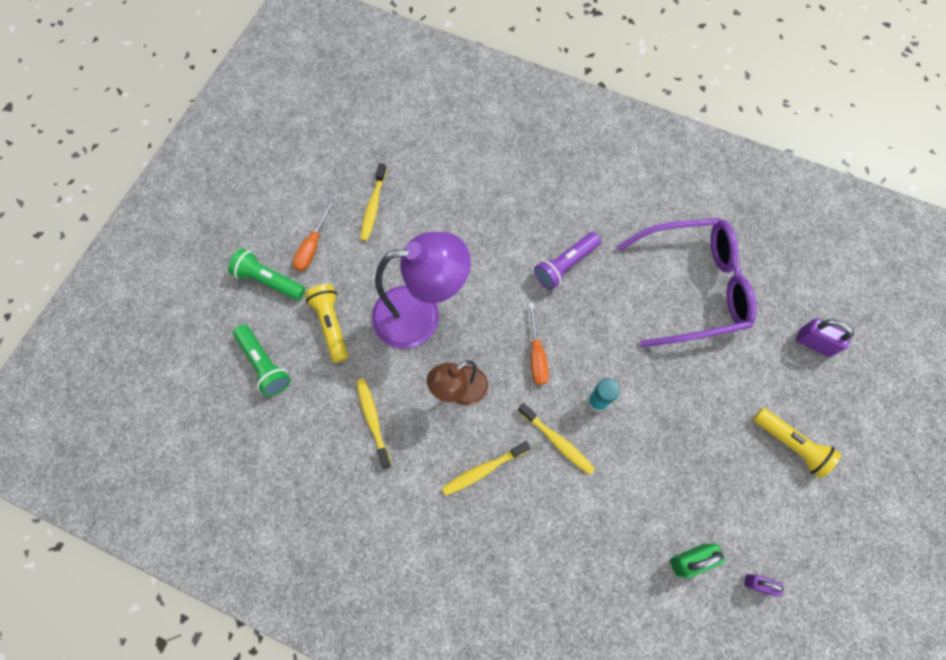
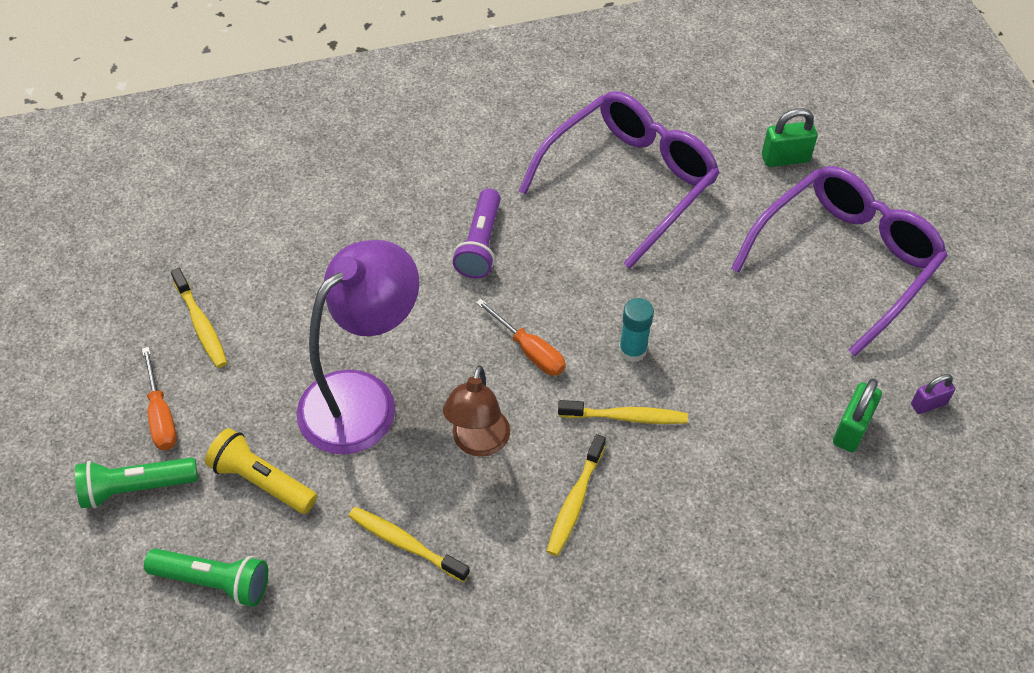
camera: 40 degrees left, 15 degrees down
(790, 444) = (845, 261): yellow flashlight -> purple glasses
(814, 343) = (785, 158): purple padlock -> green padlock

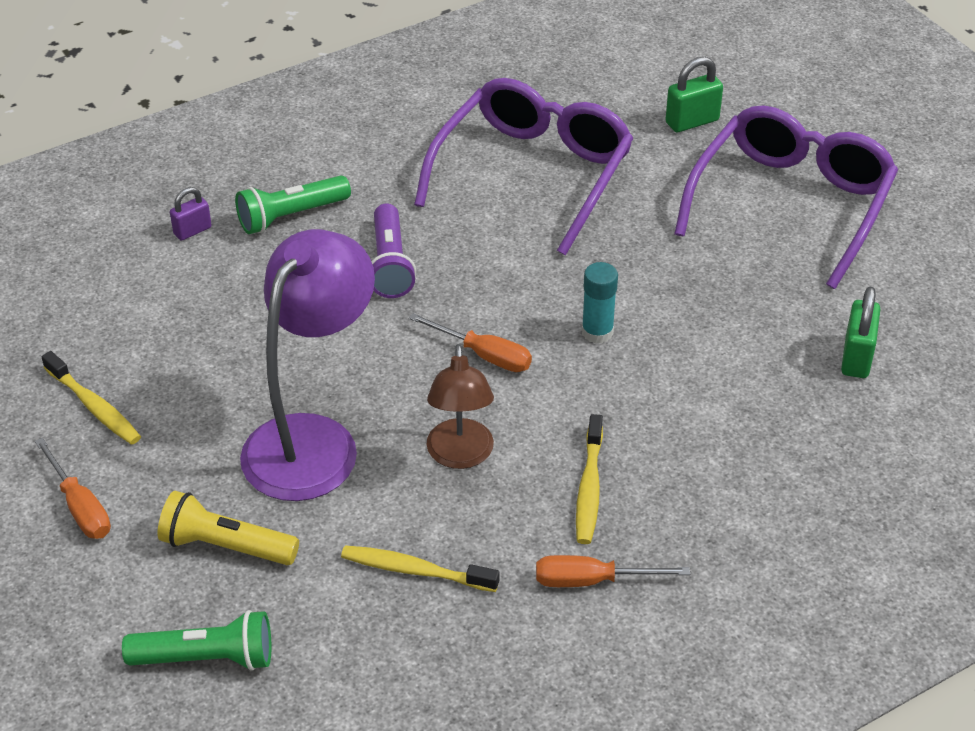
camera: 15 degrees left, 10 degrees down
(136, 488) = (77, 586): green flashlight -> green flashlight (291, 216)
(547, 592) = (592, 581): none -> orange screwdriver
(626, 417) = (614, 396): yellow toothbrush -> none
(928, 404) = (926, 318): purple padlock -> purple padlock (192, 231)

